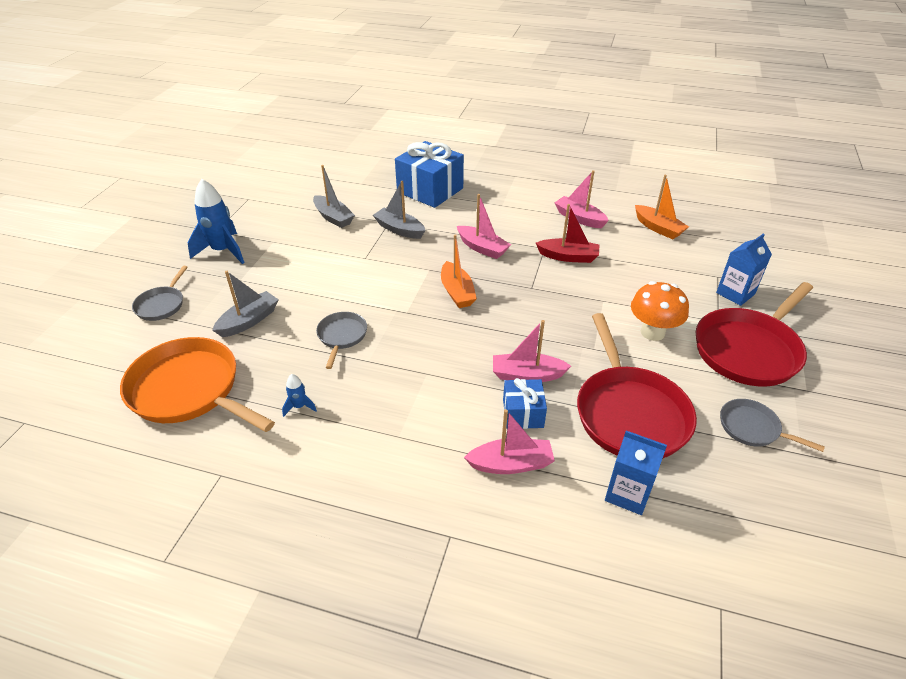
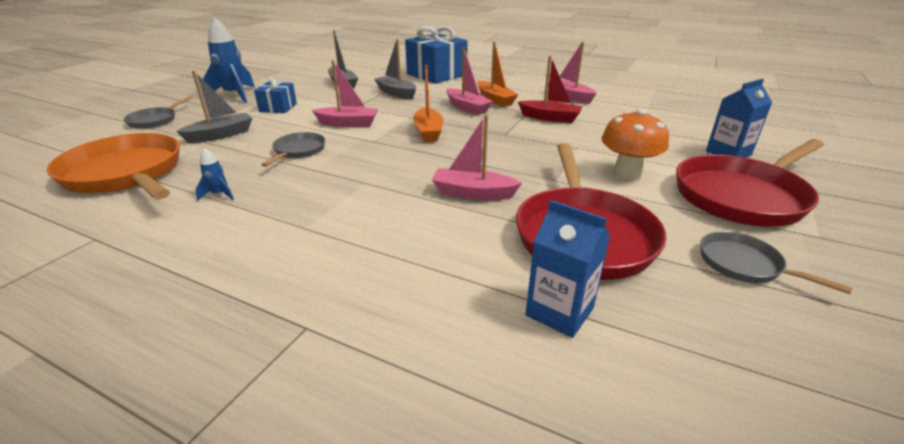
camera: 10 degrees right, 10 degrees down
(511, 464) = (419, 265): pink boat -> pink boat (348, 123)
(523, 413) = (454, 223): blue gift -> blue gift (278, 107)
(658, 228) = (648, 106): orange boat -> orange boat (495, 100)

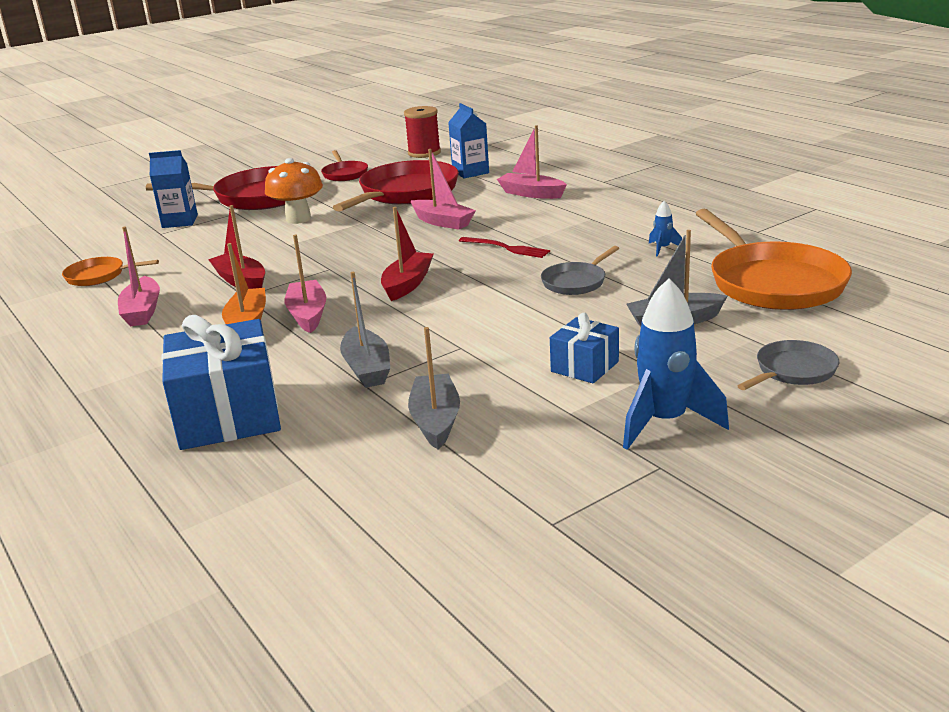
camera: 150 degrees left, 5 degrees down
(348, 123) = (493, 313): pink boat -> pink boat (531, 193)
(376, 172) = (507, 248): none -> red fork
(428, 132) = (407, 284): orange boat -> red boat
(652, 107) = (99, 276): none -> orange pan
(744, 265) = (344, 174): grey pan -> red pan
(747, 379) = (424, 153): none -> red spool

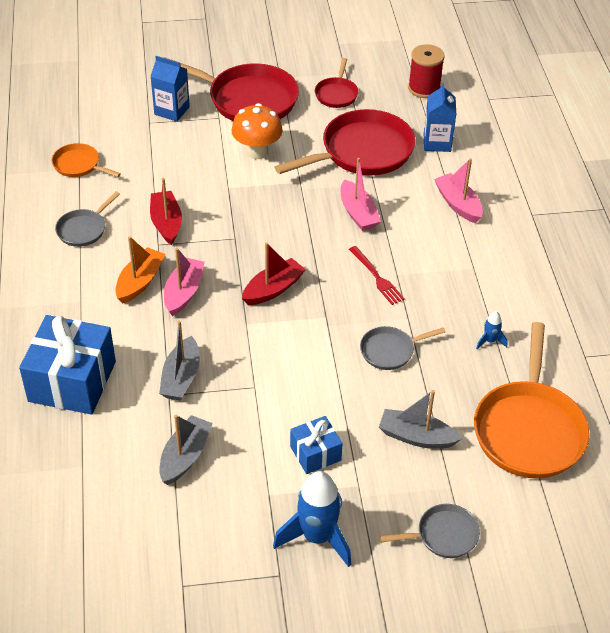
camera: 25 degrees right, 20 degrees up
(142, 311) = (83, 229): pink boat -> grey pan

